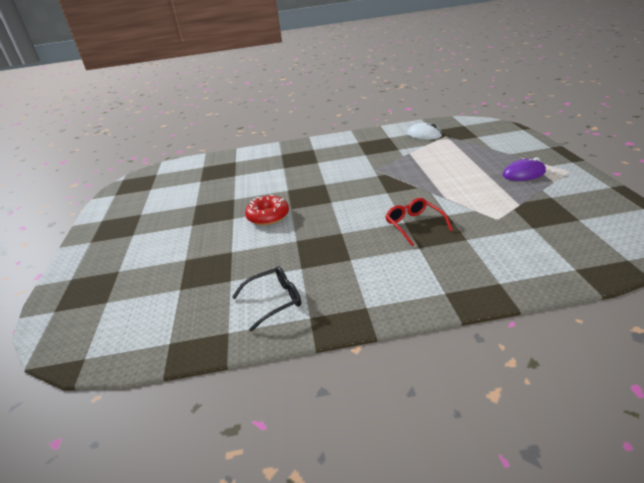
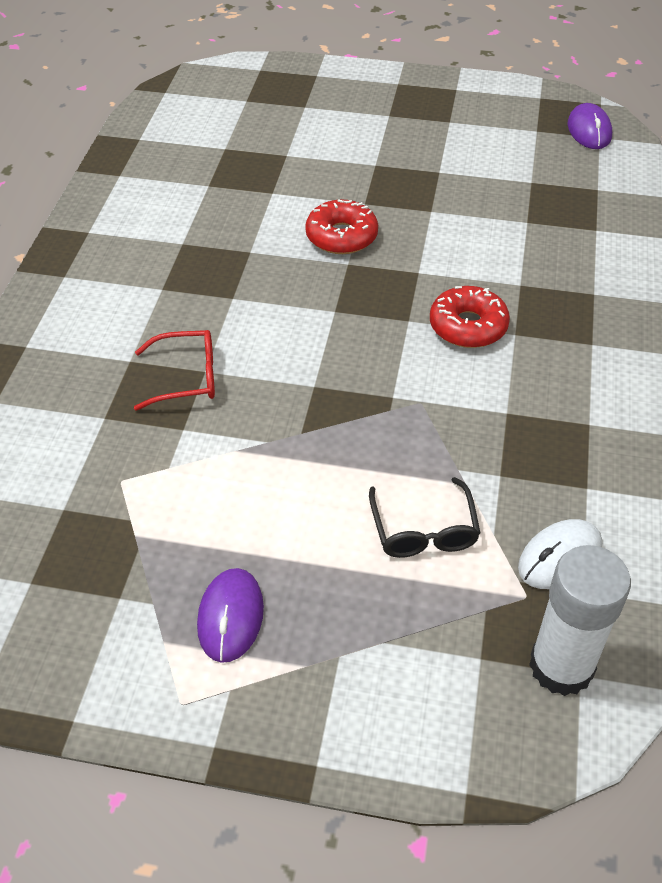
camera: 105 degrees right, 15 degrees up
(150, 177) = (589, 130): none -> purple mouse
(274, 301) = (139, 212): black glasses -> black glasses (424, 530)
(320, 171) = (468, 326): none -> red donut
(464, 127) = (561, 666): none -> white glue stick

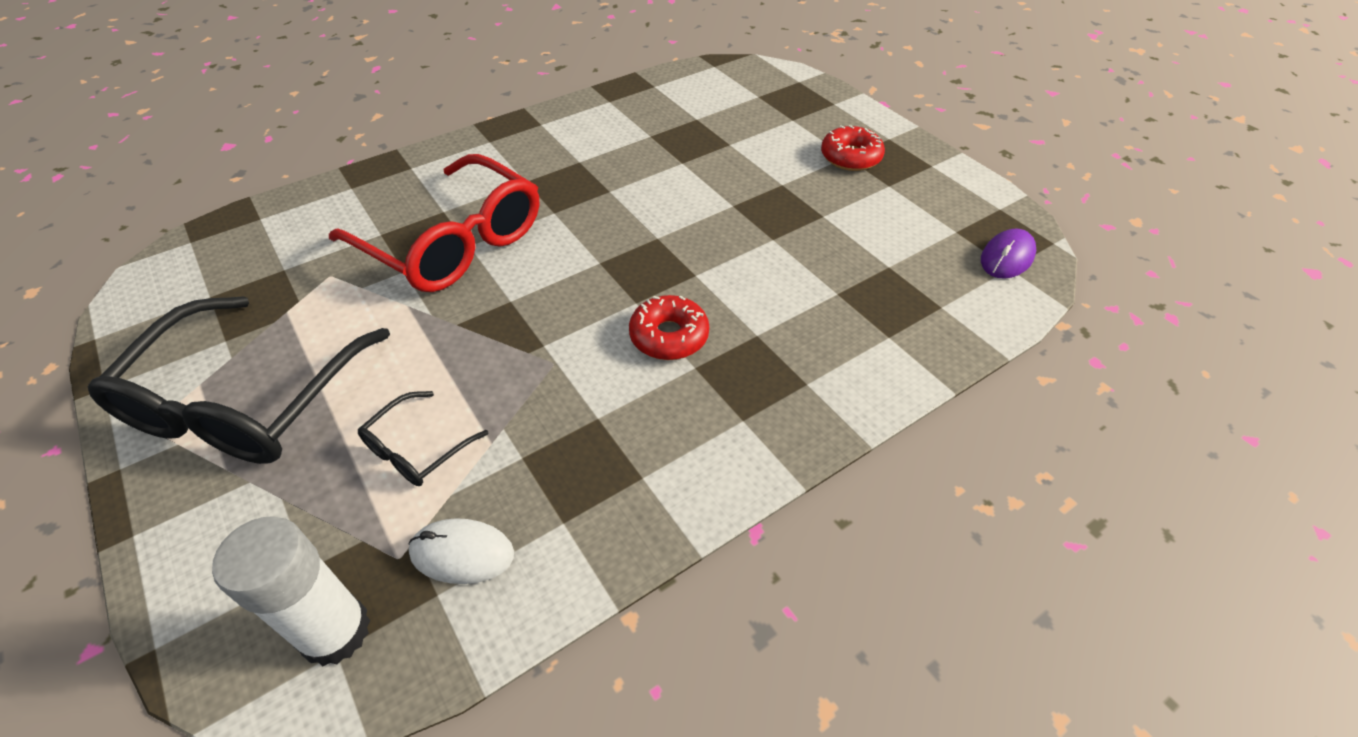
camera: 45 degrees right, 0 degrees up
(187, 377) = (453, 242): red glasses -> red glasses, size x2.24
(230, 617) = (245, 401): purple mouse -> black glasses
(341, 236) = (681, 217): red donut -> red donut (850, 157)

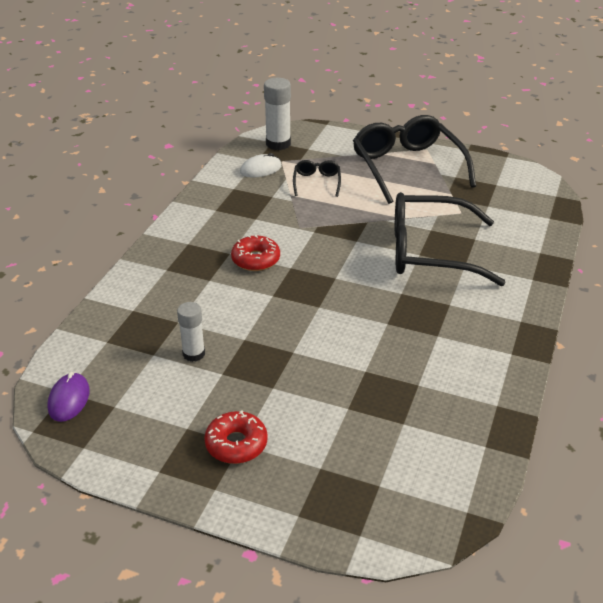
camera: 145 degrees right, 10 degrees down
(453, 242) = (429, 252): red glasses -> black glasses
(841, 247) = (193, 354): none -> white glue stick

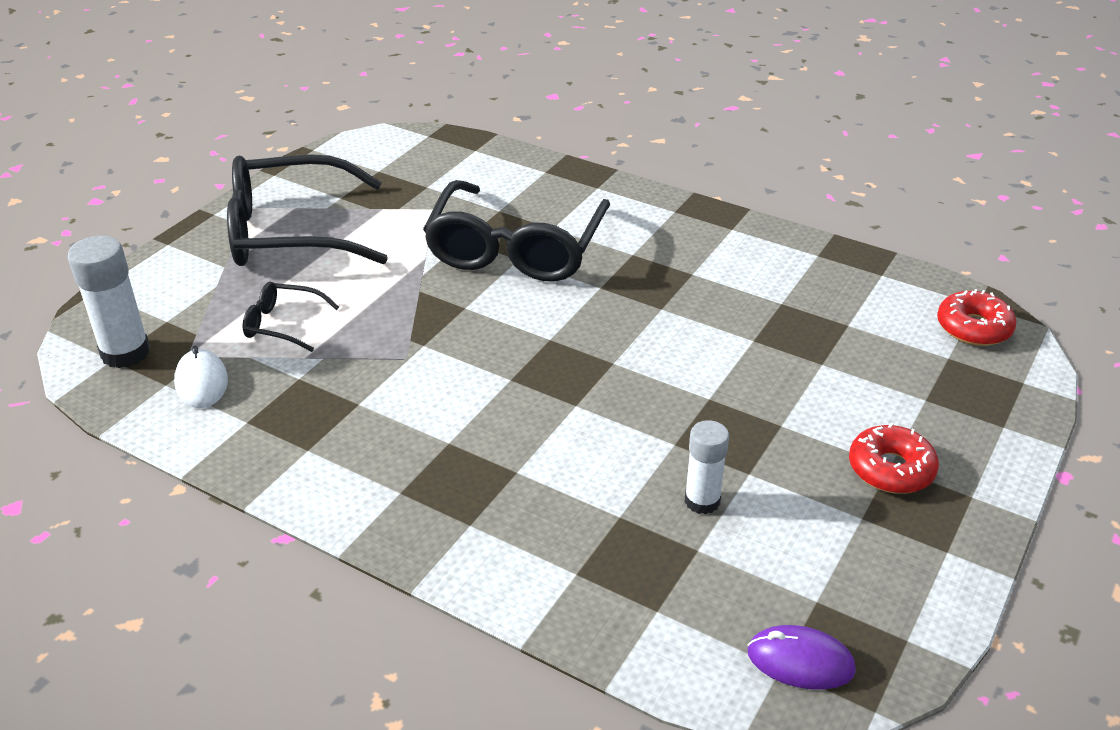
camera: 80 degrees left, 0 degrees up
(256, 259) = (478, 413): red donut -> red donut (973, 328)

